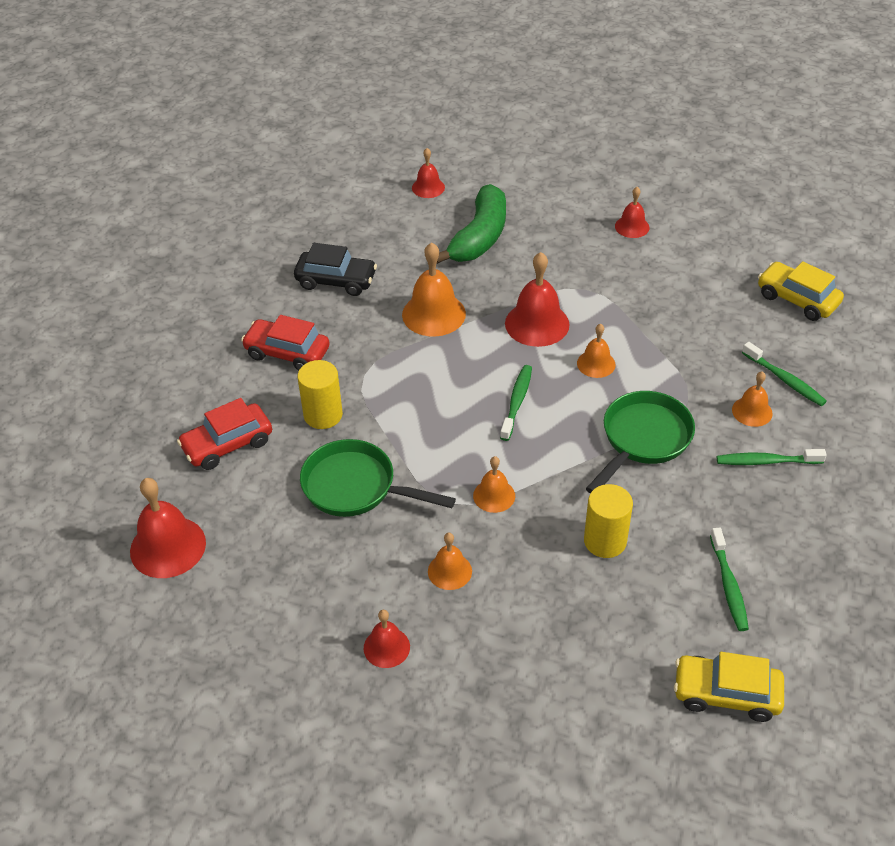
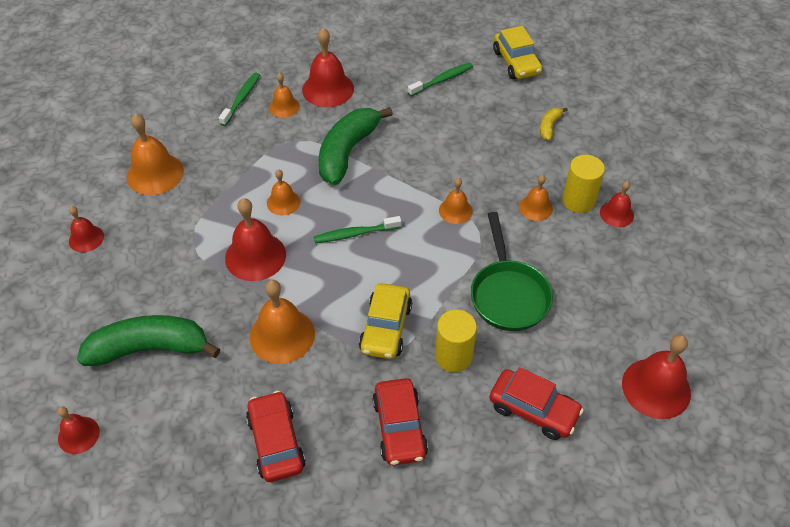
camera: 120 degrees left, 5 degrees up
(336, 281) = (276, 442): black car -> red car
(573, 661) = (549, 126): none -> yellow banana
(605, 541) = (451, 142): yellow cylinder -> yellow cylinder (578, 201)
(643, 439) = (347, 152): green pan -> green banana
(694, 286) = (155, 173): none -> orange bell
(766, 461) = (328, 89): green toothbrush -> red bell
(797, 299) = (144, 113): yellow car -> yellow car (386, 328)

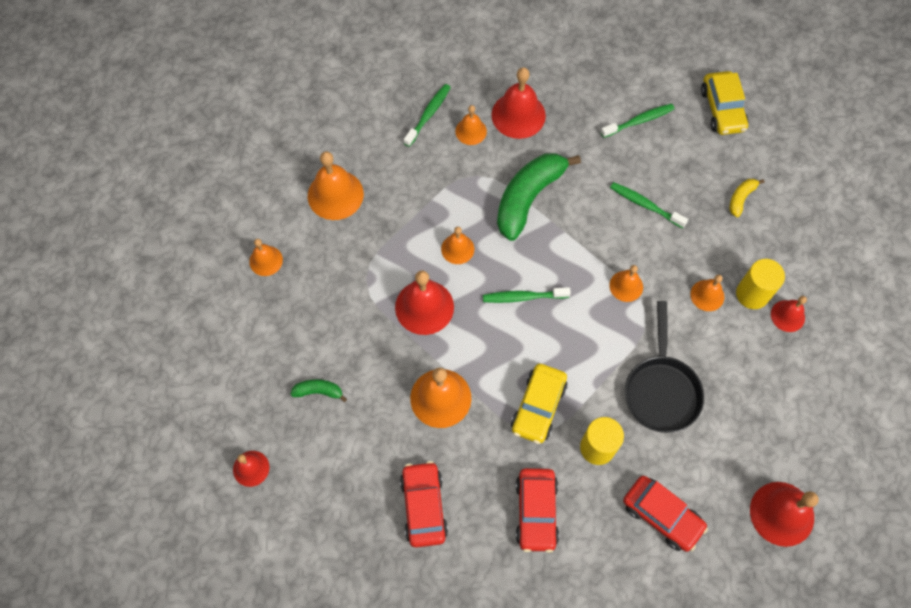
camera: 10 degrees right, 15 degrees up
(86, 238) = (266, 260): red bell -> orange bell
(150, 348) = (319, 391): green banana -> green banana, size x0.44
(460, 143) = (645, 205): none -> green toothbrush
(508, 294) = (661, 390): green pan -> black pan

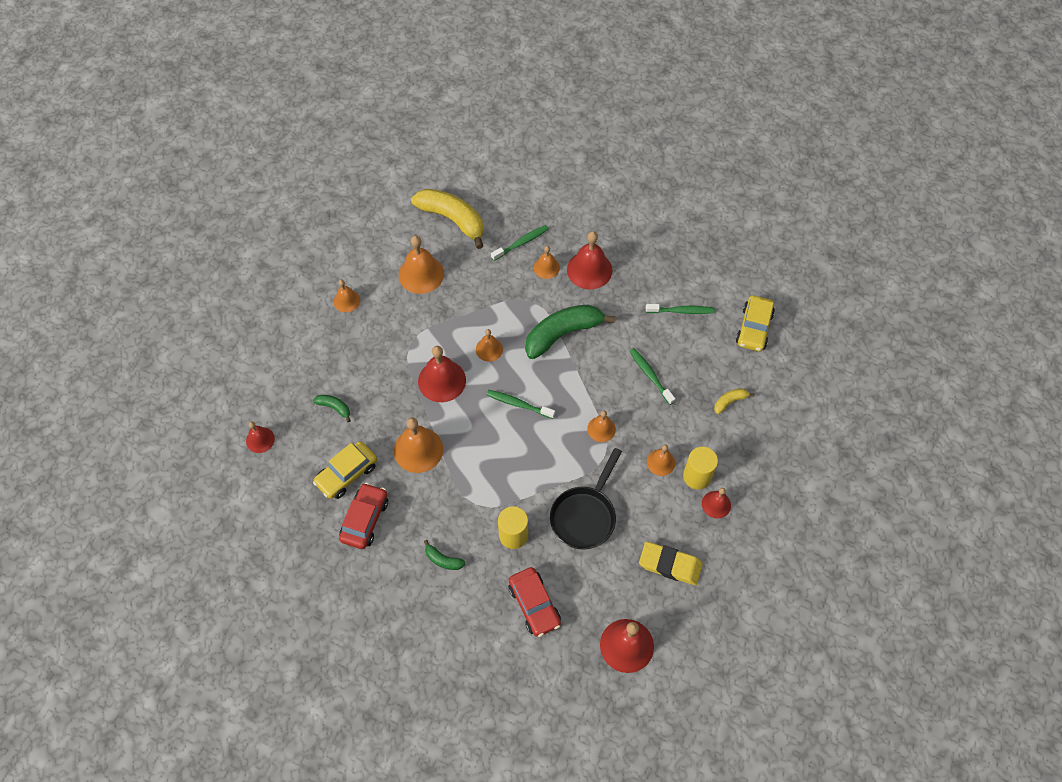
camera: 25 degrees right, 5 degrees down
(338, 118) = (453, 219): none -> yellow banana
(536, 512) = (443, 560): red car -> green banana
(538, 407) = (486, 487): yellow car -> yellow car (347, 474)
(777, 403) = (670, 565): none -> yellow eraser

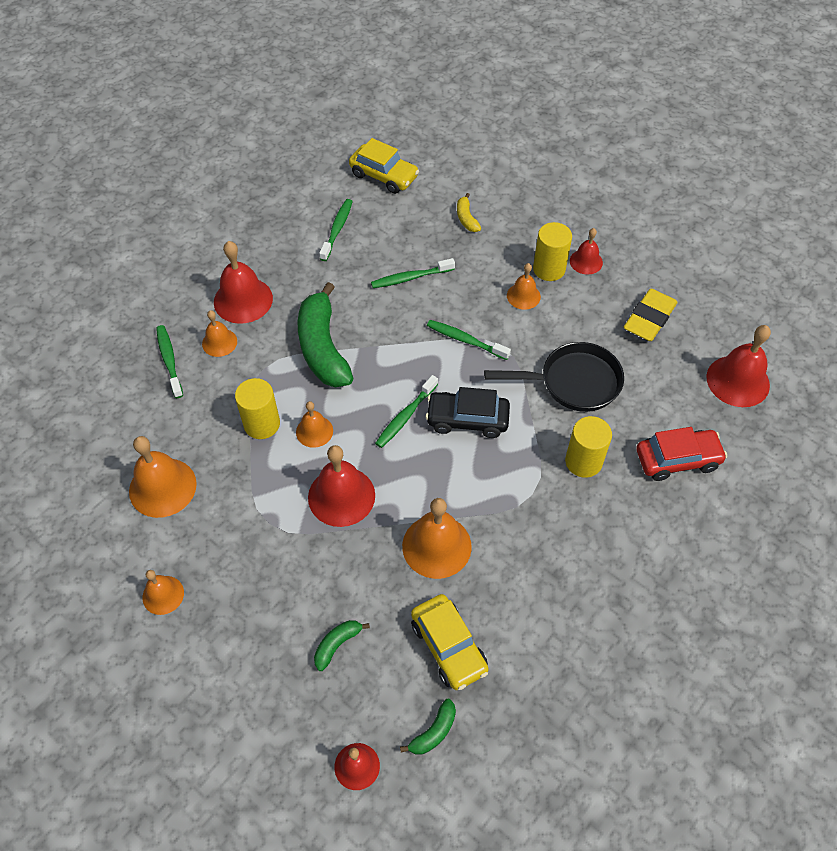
camera: 75 degrees left, 5 degrees down
(365, 519) = (524, 635): red car -> none
(443, 560) = (601, 548): green banana -> green banana (433, 732)
(453, 219) = (92, 430): yellow banana -> none
(485, 315) = (262, 424): none -> yellow cylinder
(528, 446) = (467, 419): none -> black car
(585, 515) = (573, 382): black pan -> black pan turned 45 degrees counterclockwise
(601, 429) = (465, 340): orange bell -> green toothbrush

